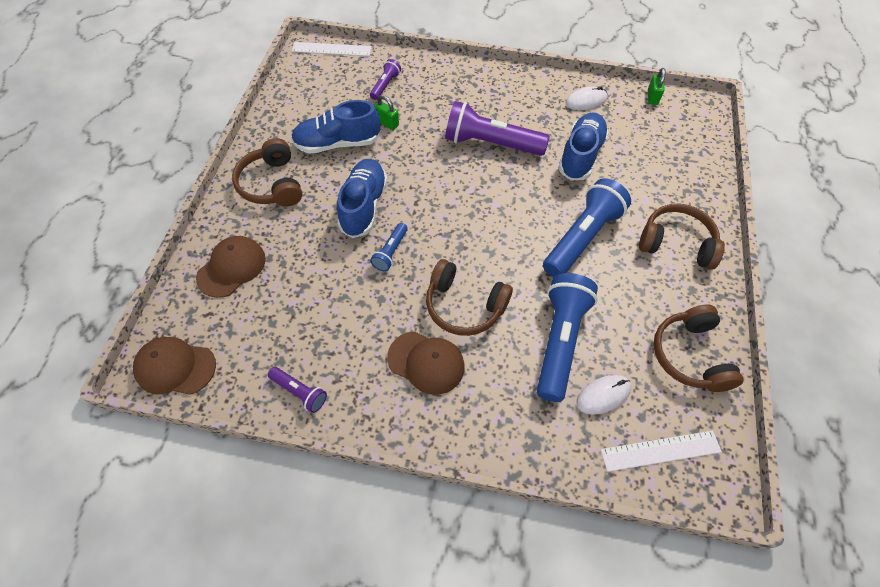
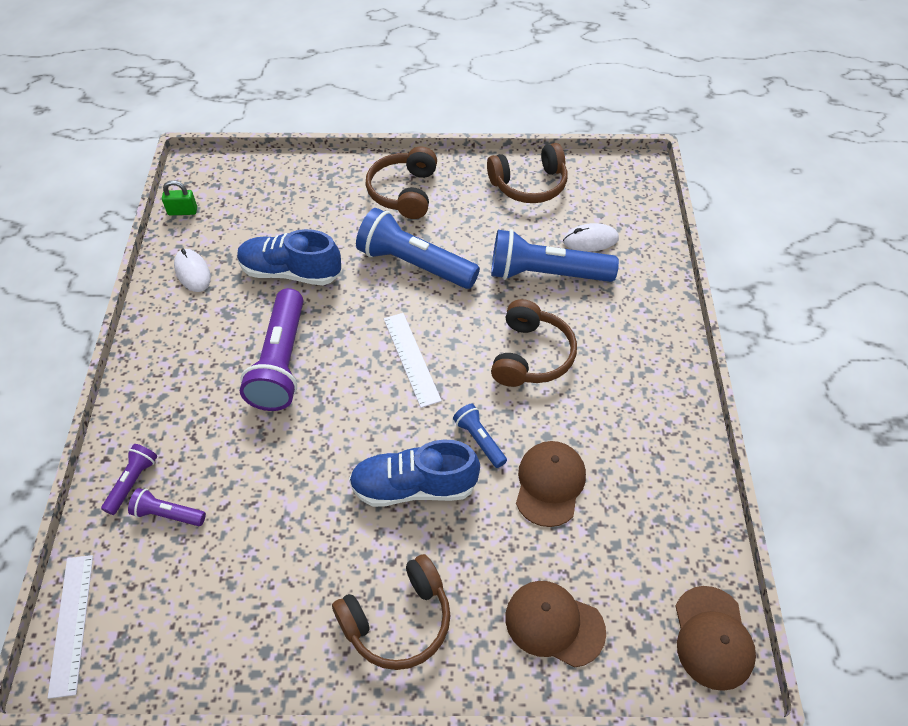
camera: 100 degrees left, 5 degrees down
(299, 392) = (687, 487): purple flashlight -> purple flashlight (132, 482)
(337, 143) = (302, 551): blue shoe -> none
(387, 123) = (253, 493): green padlock -> none
(390, 252) = (479, 440): blue flashlight -> blue flashlight turned 135 degrees counterclockwise
(426, 362) = (608, 378): brown cap -> brown cap (549, 484)
(603, 395) = (590, 240): white mouse -> white mouse turned 60 degrees counterclockwise
(660, 450) = (625, 203): white ruler -> white ruler (411, 359)

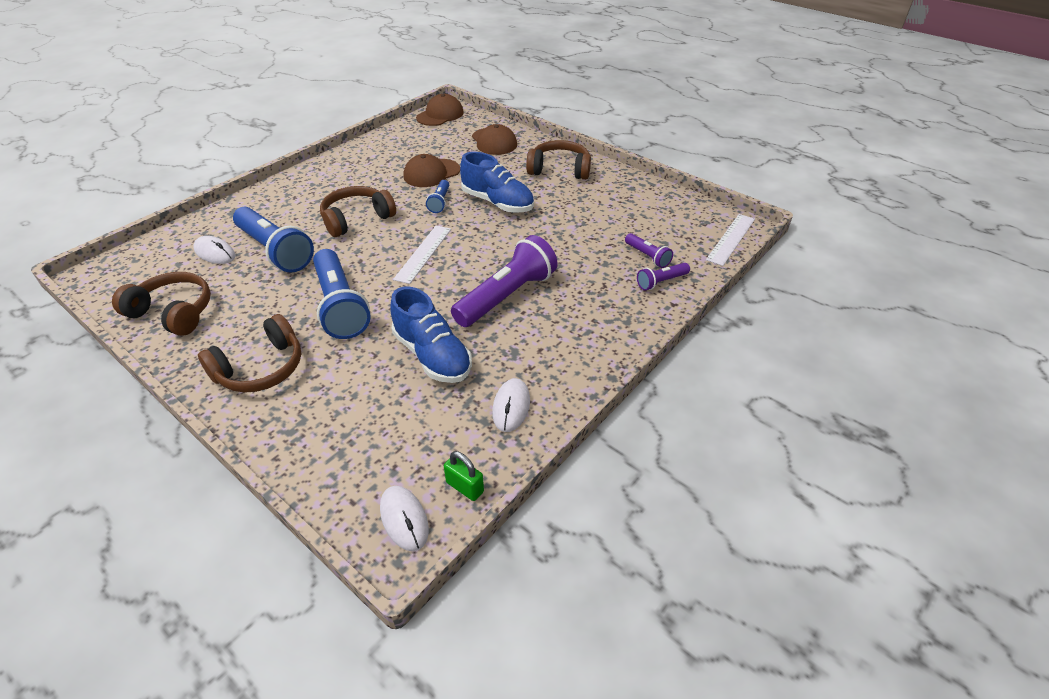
camera: 140 degrees left, 10 degrees down
(205, 179) = (404, 519): none -> white mouse

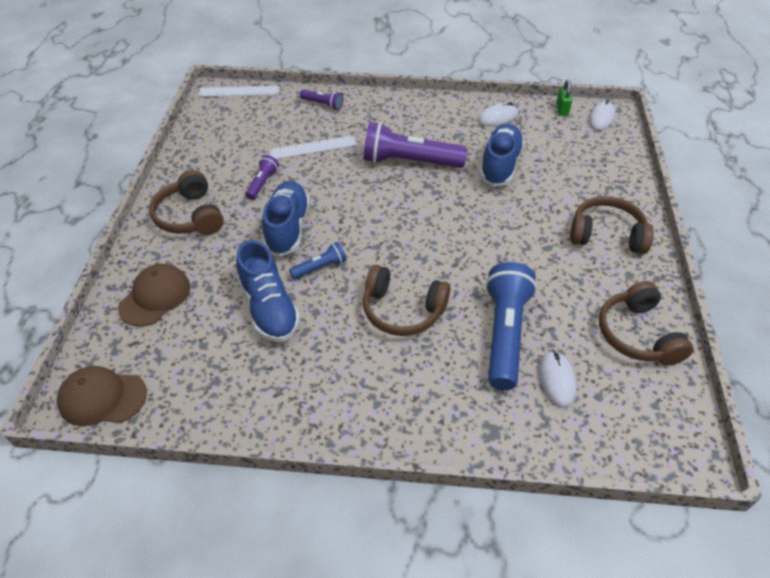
camera: 125 degrees left, 5 degrees up
(340, 306) = (513, 238): blue flashlight -> none
(423, 253) = (406, 231): white ruler -> white ruler (313, 148)
(431, 173) = (269, 308): brown cap -> blue shoe
(647, 256) = (297, 119): purple flashlight -> purple flashlight (262, 183)

